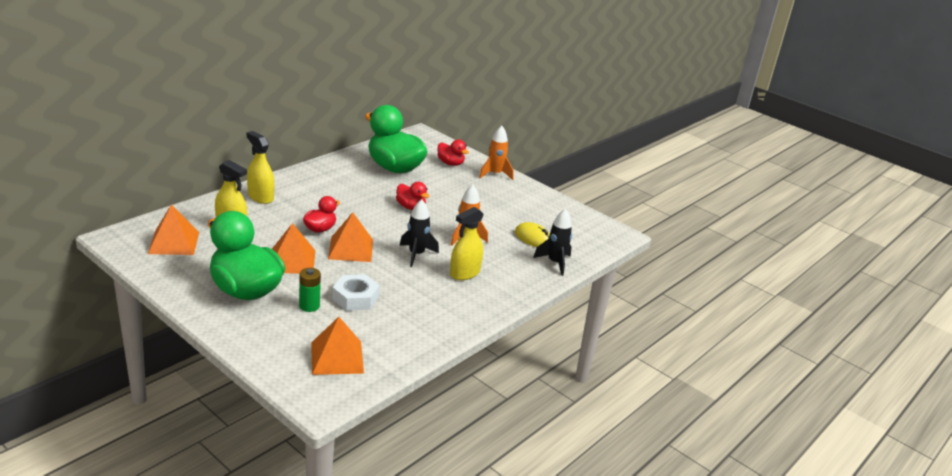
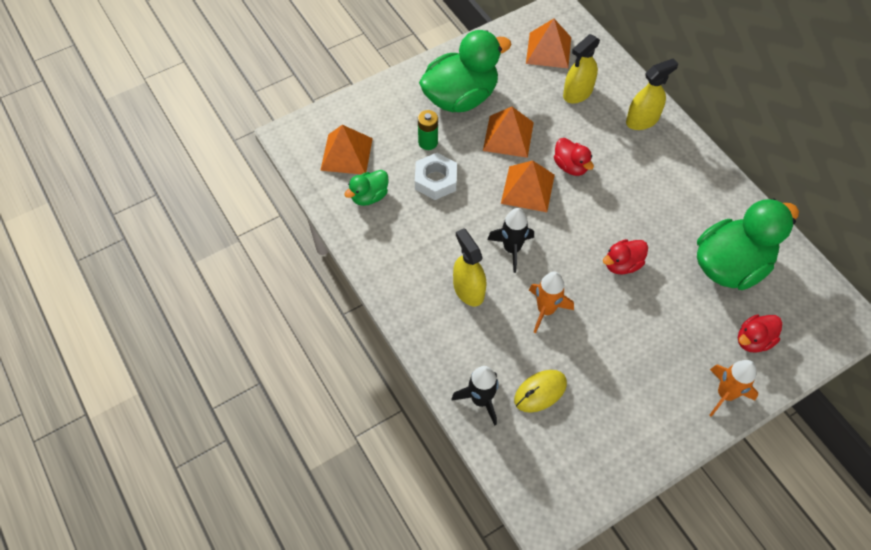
camera: 110 degrees right, 30 degrees up
(387, 336) = (369, 196): none -> green duck

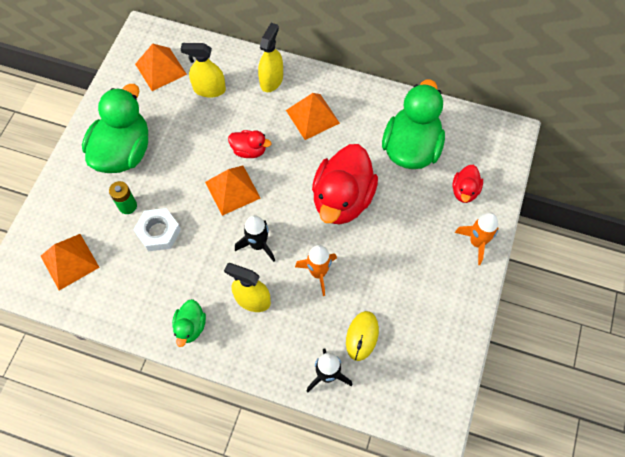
camera: 40 degrees left, 5 degrees up
(369, 196) = (117, 283): green duck -> green duck (190, 327)
(508, 136) = (185, 158): orange pyramid -> orange pyramid (312, 116)
(577, 93) = (209, 89): yellow spray bottle -> yellow spray bottle turned 90 degrees clockwise
(622, 264) = (342, 199): red duck -> red duck, size x2.07

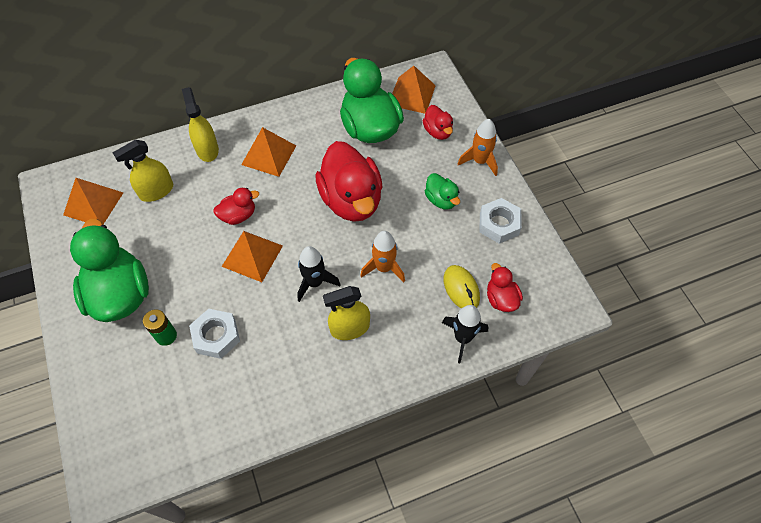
camera: 40 degrees left, 5 degrees down
(69, 261) = (151, 423): orange pyramid -> orange pyramid (412, 95)
(190, 327) = (317, 390): green duck -> green duck (441, 200)
(386, 369) = (501, 299): none -> red duck
(442, 308) = (499, 224): none -> white nut

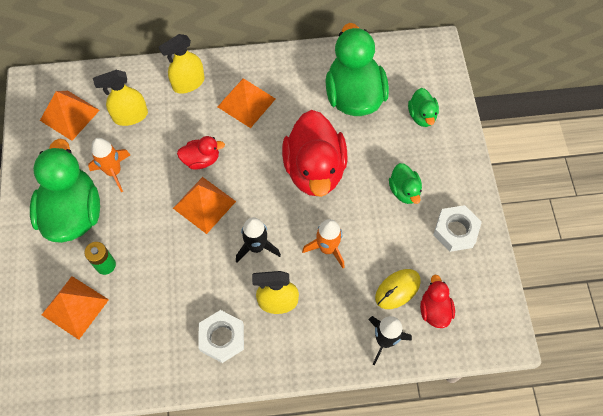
camera: 15 degrees right, 5 degrees up
(207, 149) = (188, 83): yellow spray bottle -> yellow spray bottle turned 120 degrees counterclockwise
(216, 336) = (151, 277): white nut -> white nut (222, 338)
(412, 95) = (406, 69): orange pyramid -> orange pyramid (75, 307)
(437, 131) = (422, 116): red duck -> green duck
(461, 289) = (397, 289): yellow mouse -> yellow mouse turned 60 degrees clockwise
(480, 161) = (456, 158): orange rocket -> orange rocket (114, 172)

